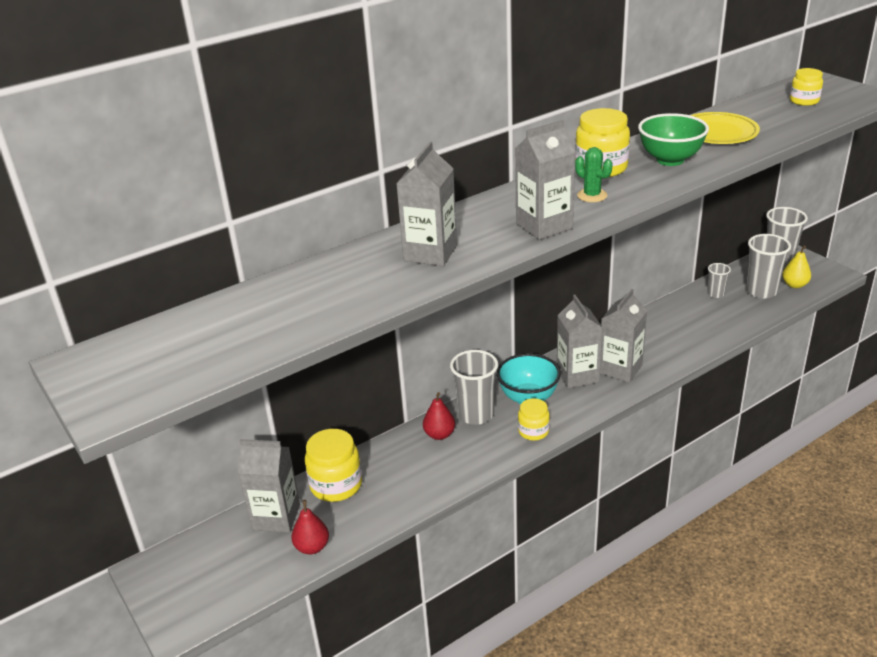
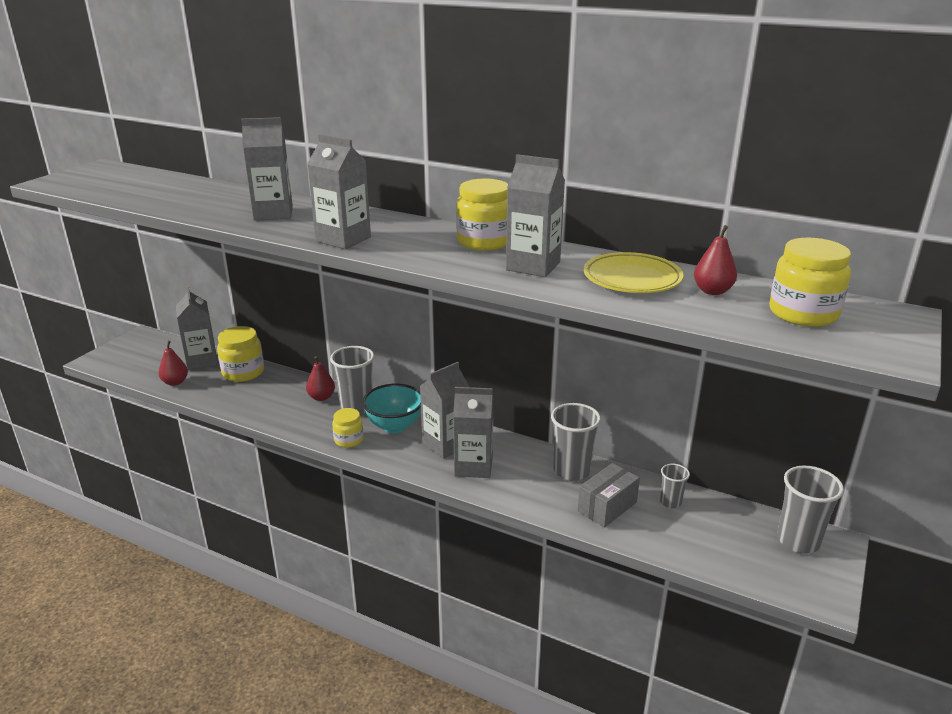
camera: 60 degrees right, 5 degrees down
(592, 195) = (418, 247): green cactus -> none
(670, 160) = (533, 266): green bowl -> grey carton
(708, 321) = (607, 507): none -> grey box
(754, 115) = (712, 291): none -> red pear
(761, 291) = (711, 537): grey cup -> grey cup (571, 471)
(794, 285) = (755, 563): yellow pear -> none
(804, 101) = (803, 313): yellow jar -> yellow jar, size x1.63

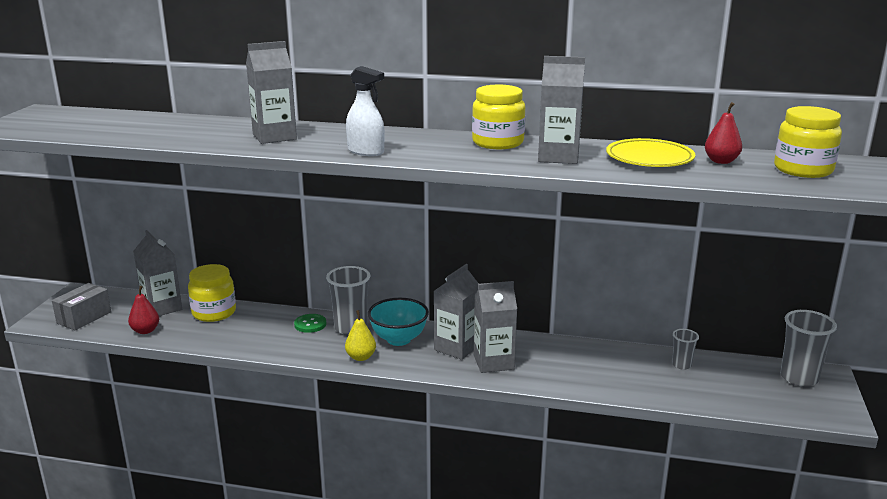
camera: 15 degrees left, 5 degrees down
(321, 397) = (310, 324): red pear -> green button
(343, 239) = (366, 151): grey carton -> white spray bottle
(348, 440) = (361, 357): yellow jar -> yellow pear
(571, 471) = (583, 353): grey cup -> none
(607, 507) = (630, 377): grey box -> grey box (84, 317)

